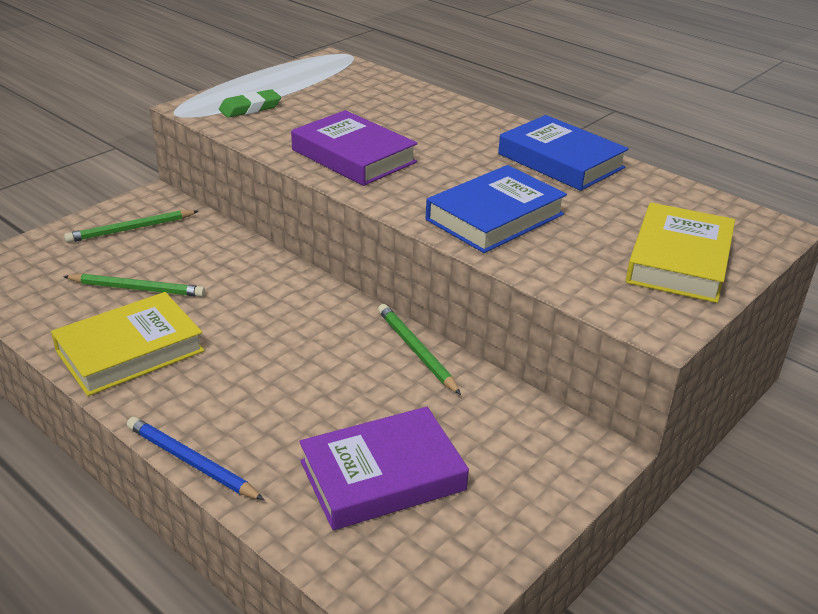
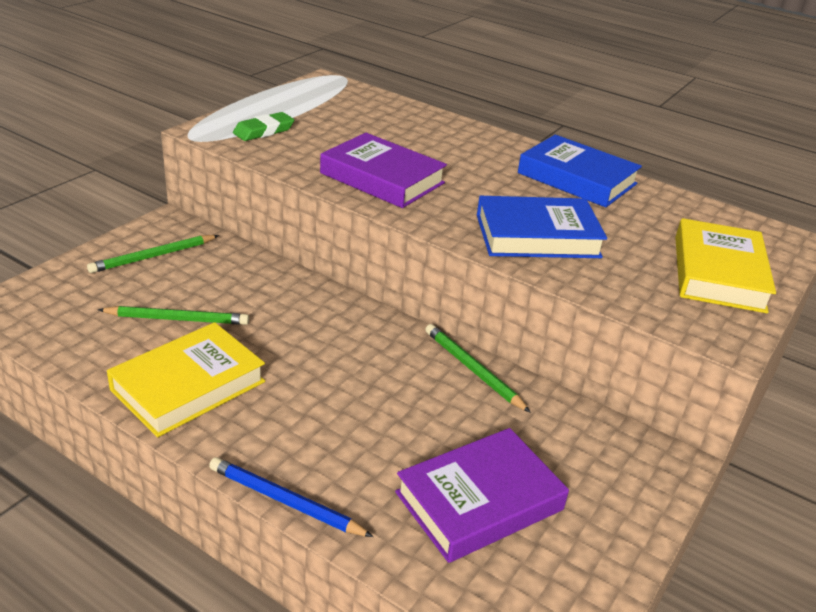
camera: 10 degrees left, 0 degrees up
(495, 217) = (537, 236): blue book -> blue book turned 45 degrees clockwise

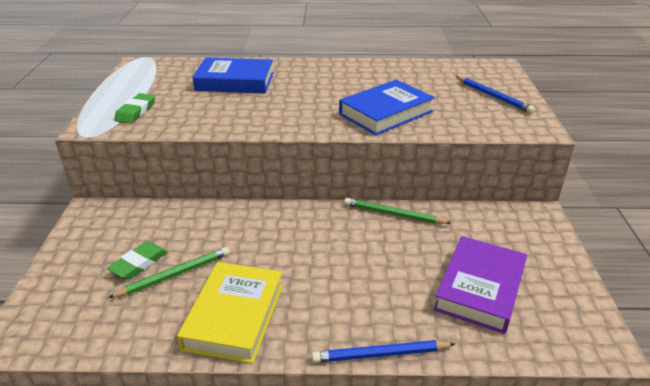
camera: 30 degrees left, 0 degrees up
(153, 256) = (106, 239): green pencil -> none
(158, 293) = (139, 263): none -> green eraser
(382, 178) = (255, 113): purple book -> none
(577, 178) = (364, 72): blue book -> blue book (235, 81)
(718, 273) = (493, 96): yellow book -> blue pencil

